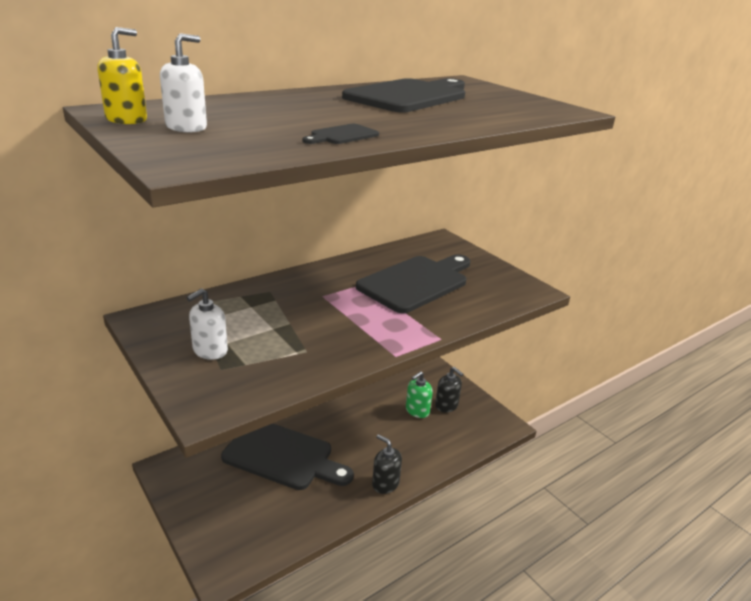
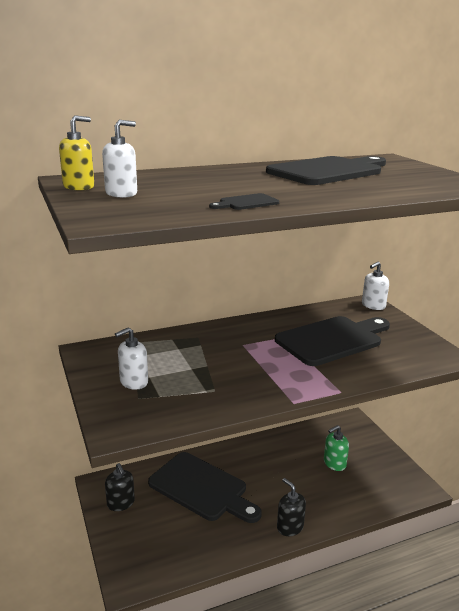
camera: 15 degrees right, 5 degrees down
(446, 405) = (364, 462): black soap dispenser -> black soap dispenser (121, 503)
(447, 242) = (373, 305): none -> white soap dispenser

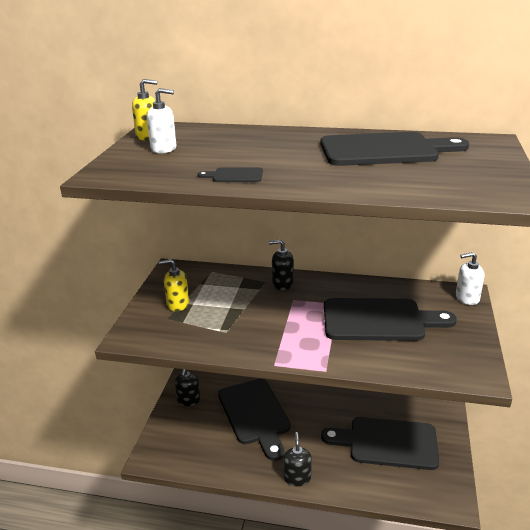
camera: 35 degrees right, 5 degrees up
(133, 382) = (177, 304): white soap dispenser -> yellow soap dispenser
(217, 334) = (282, 284): none -> black soap dispenser
(334, 463) = (387, 443): green soap dispenser -> black cutting board

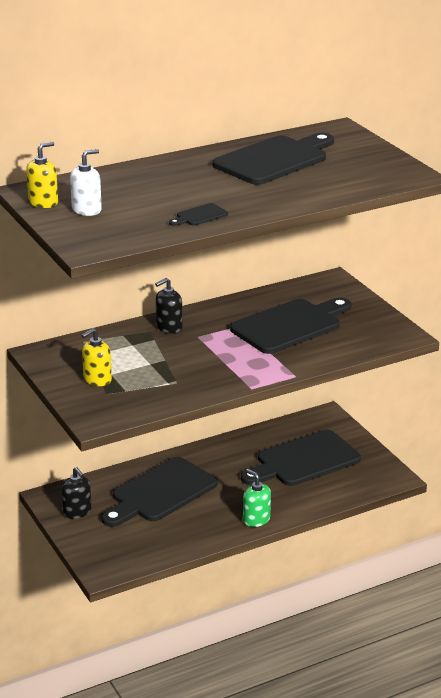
camera: 40 degrees left, 0 degrees up
(255, 414) = (160, 493): black cutting board -> black cutting board turned 105 degrees clockwise
(297, 478) = (256, 519): black soap dispenser -> green soap dispenser
(467, 298) = (337, 283): white soap dispenser -> none

